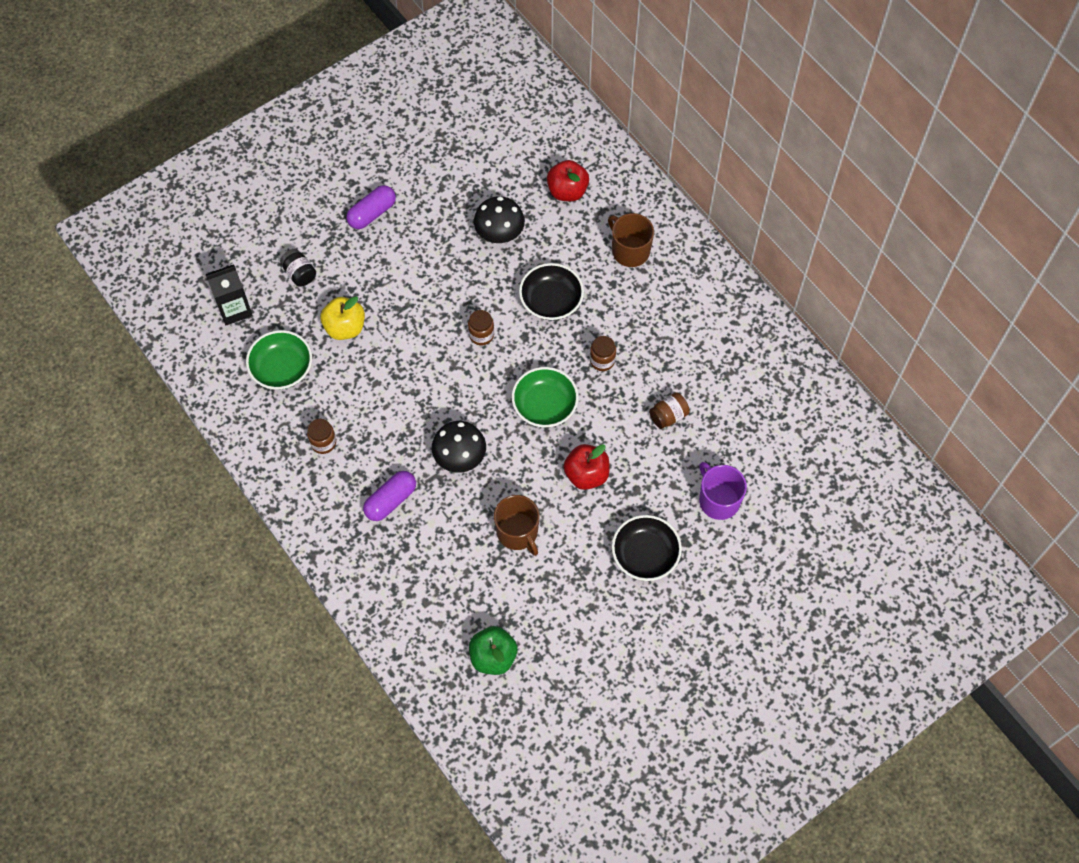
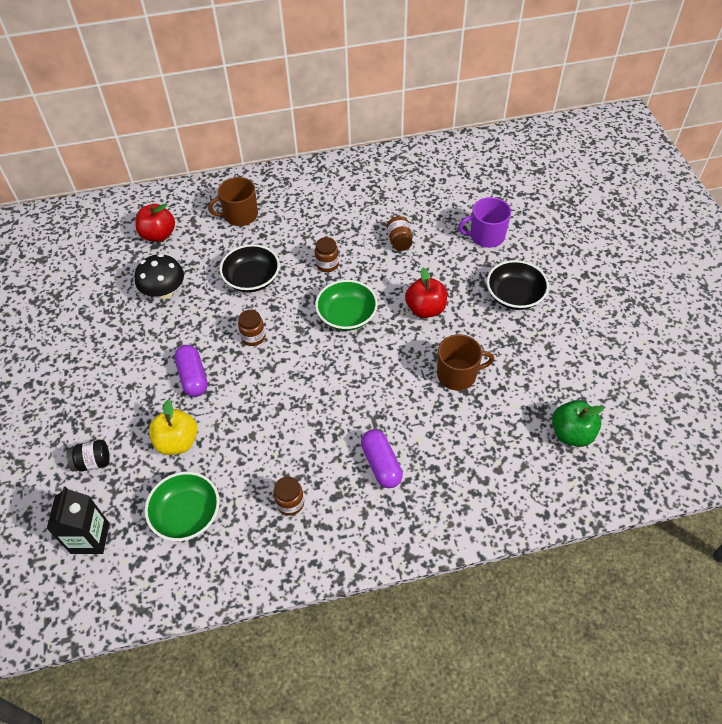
camera: 65 degrees left, 10 degrees down
(372, 213) = (73, 378): purple capsule -> purple capsule (193, 377)
(460, 457) = (364, 393): black mushroom -> none

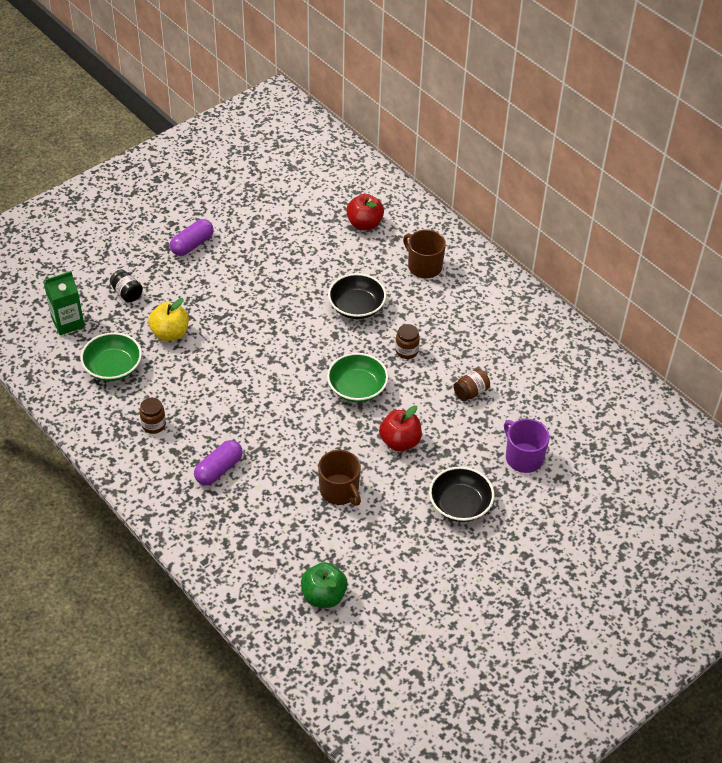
camera: 60 degrees right, 5 degrees down
(90, 538) = (68, 322): black carton -> green carton
(164, 292) = (306, 257): black mushroom -> none
(193, 377) = (234, 315): purple capsule -> purple capsule (192, 245)
(253, 337) = (295, 335): brown jar -> none

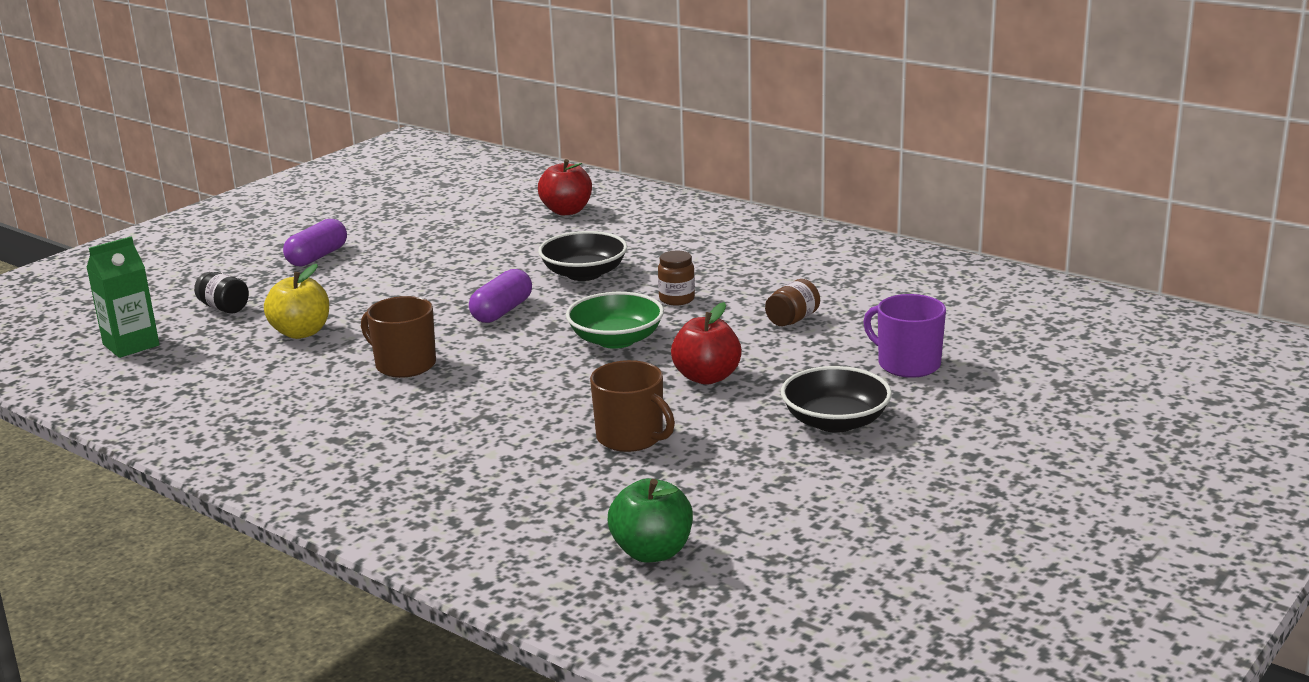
camera: 10 degrees left, 25 degrees down
(113, 367) = (213, 375): green bowl -> none
(154, 425) = (294, 419): brown jar -> none
(219, 469) = (418, 446): purple capsule -> purple capsule (502, 311)
(424, 266) = (667, 231): brown mug -> brown mug (404, 365)

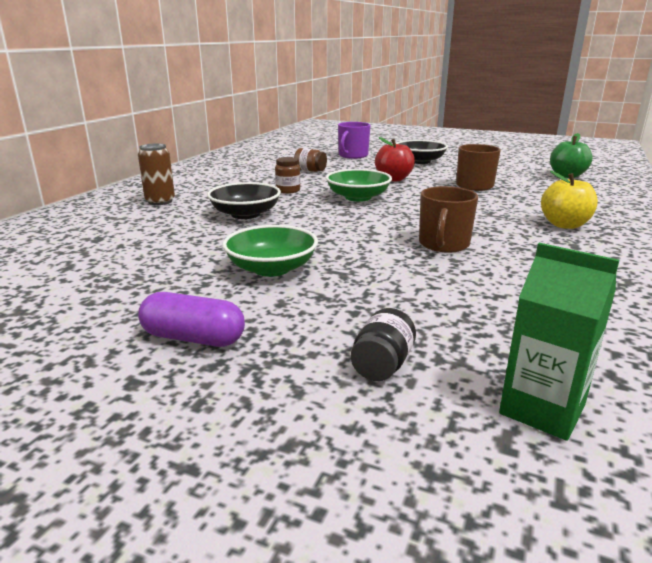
camera: 105 degrees left, 0 degrees up
(301, 332) = (417, 297): yellow apple -> yellow apple (564, 225)
(413, 282) = (271, 268): none -> green bowl
(502, 311) = (327, 229): purple capsule -> none
(566, 211) = (87, 234): red apple -> none
(664, 233) = (160, 201): none -> brown can

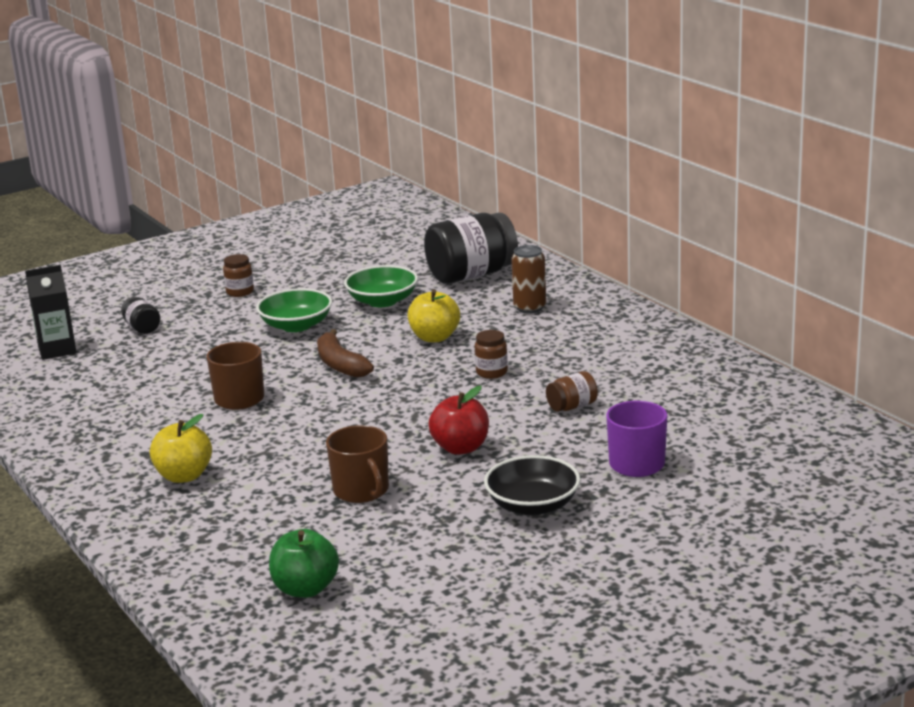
camera: 125 degrees right, 0 degrees up
(85, 232) = (471, 275): none -> black jar
(193, 338) = (240, 292): purple capsule -> brown jar
(245, 214) = (434, 337): black bowl -> yellow apple
(332, 229) = (340, 365): none -> brown banana
(358, 197) = (415, 402): green bowl -> green bowl (382, 301)
(542, 409) = (57, 350): green carton -> black carton

